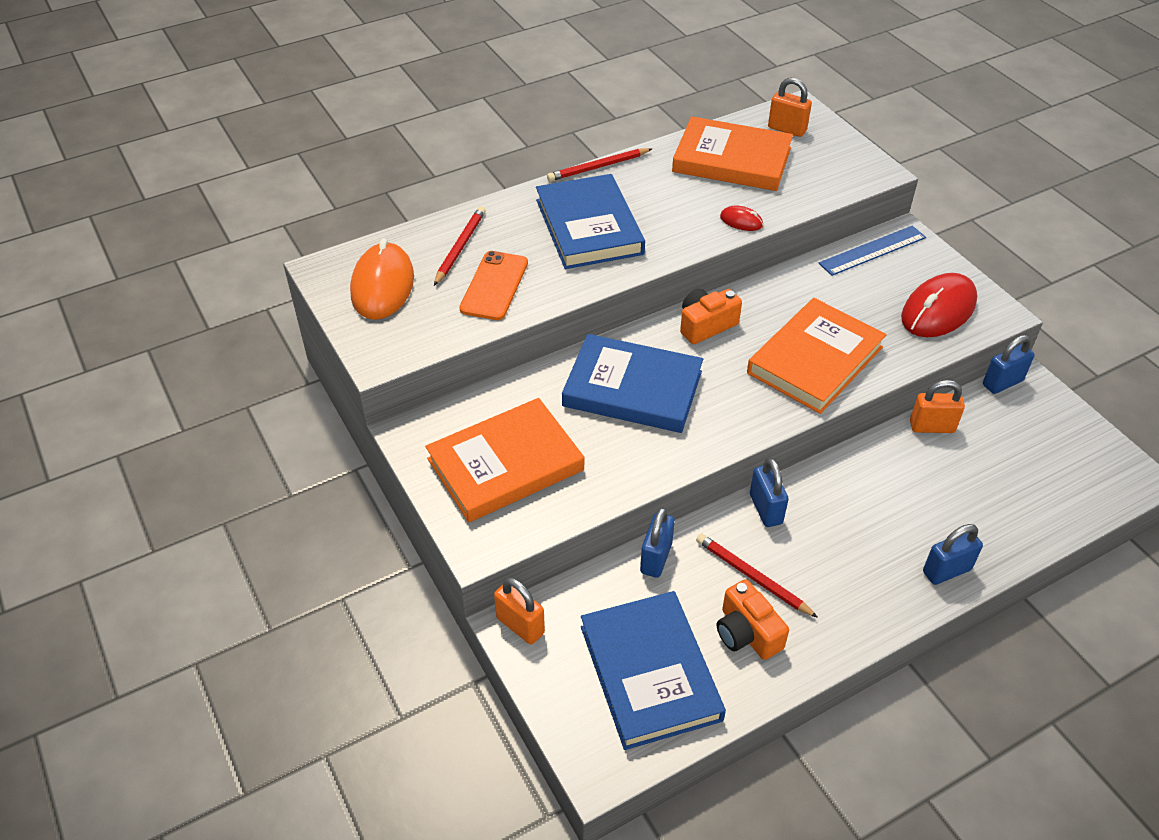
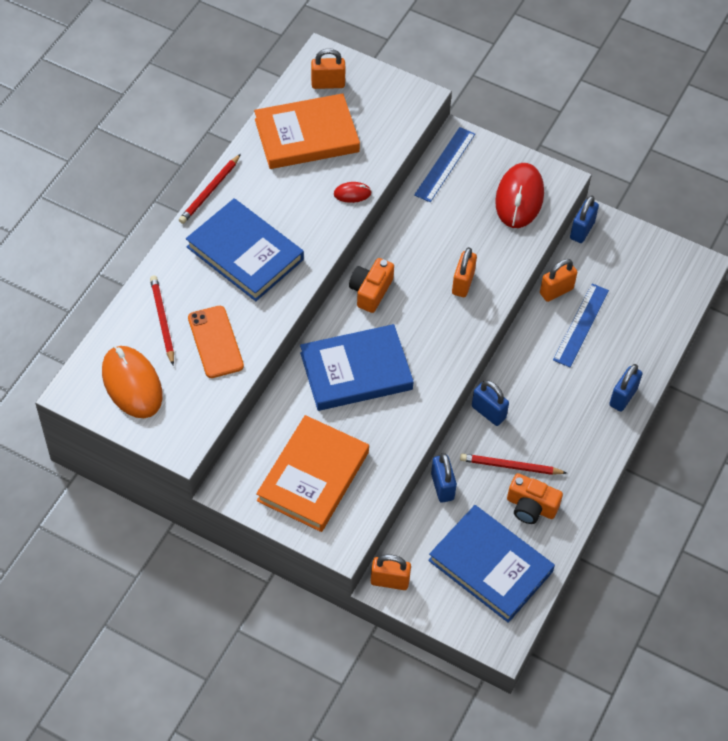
camera: 35 degrees left, 10 degrees up
(815, 360) = (463, 283): orange book -> orange padlock
(940, 472) = (581, 325): none -> blue ruler

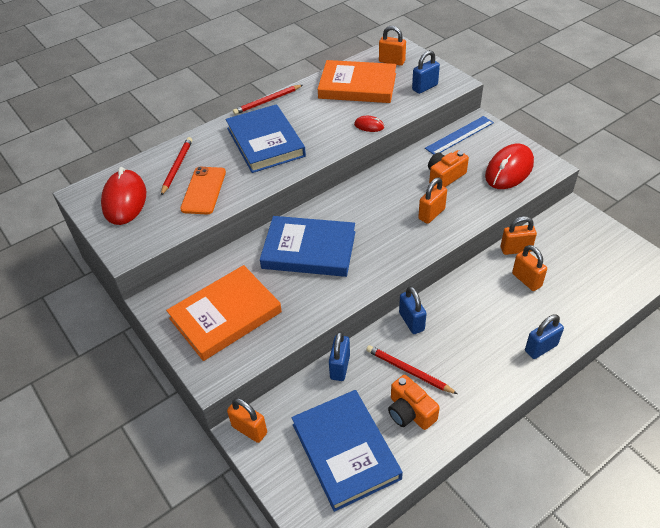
camera: 30 degrees right, 10 degrees down
(132, 384) = (124, 200): orange mouse -> red mouse
(370, 291) = (354, 200): orange camera -> orange camera (445, 176)
(581, 325) = (526, 280): blue ruler -> orange padlock
(582, 230) = (558, 213): blue padlock -> blue padlock (425, 87)

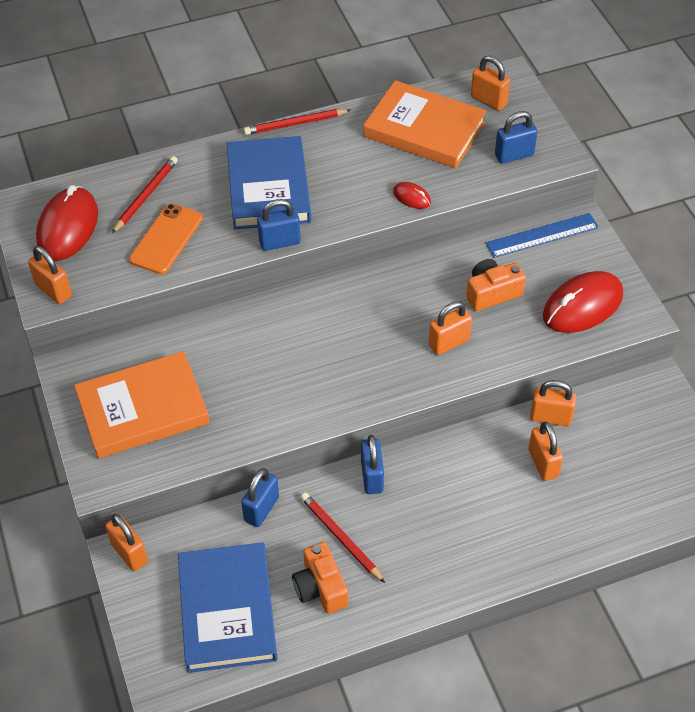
camera: 15 degrees right, 5 degrees up
(128, 244) = (53, 290): none -> orange padlock
(309, 250) = (274, 350): blue book -> none
(540, 348) = (515, 556): blue padlock -> blue padlock (279, 242)

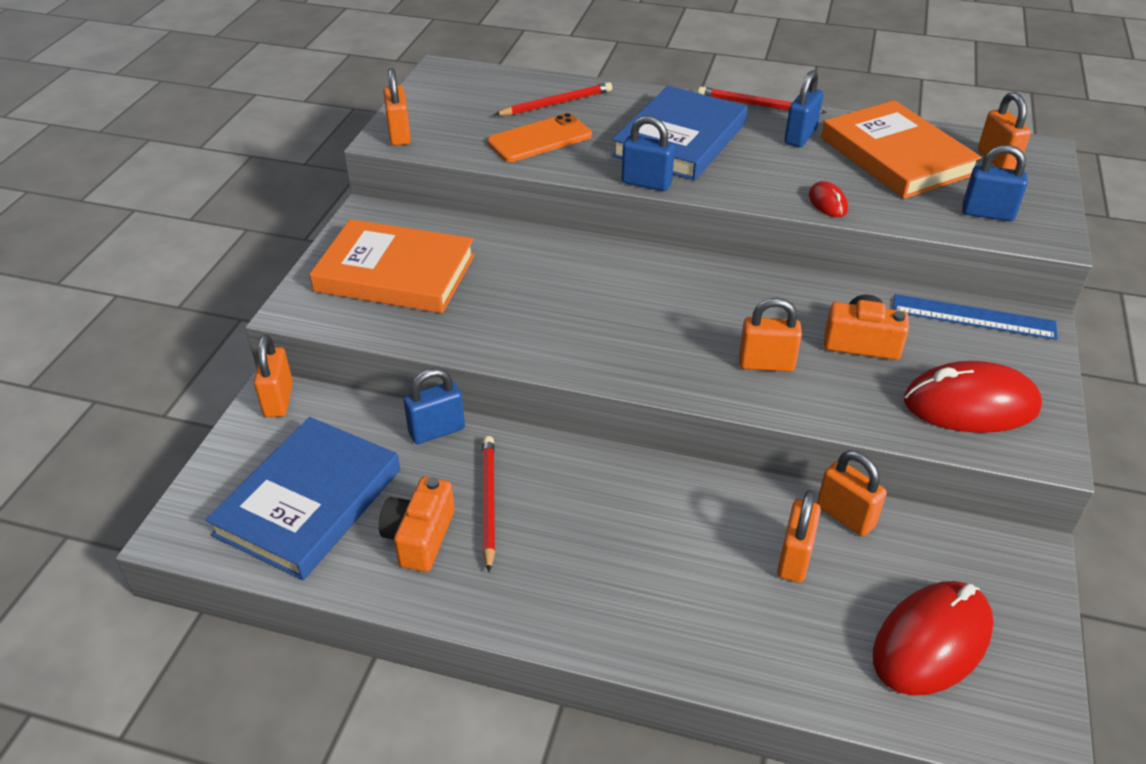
camera: 35 degrees right, 10 degrees down
(68, 227) = (463, 99): red mouse -> red mouse (931, 642)
(372, 477) = (578, 463): blue padlock -> blue padlock (800, 136)

